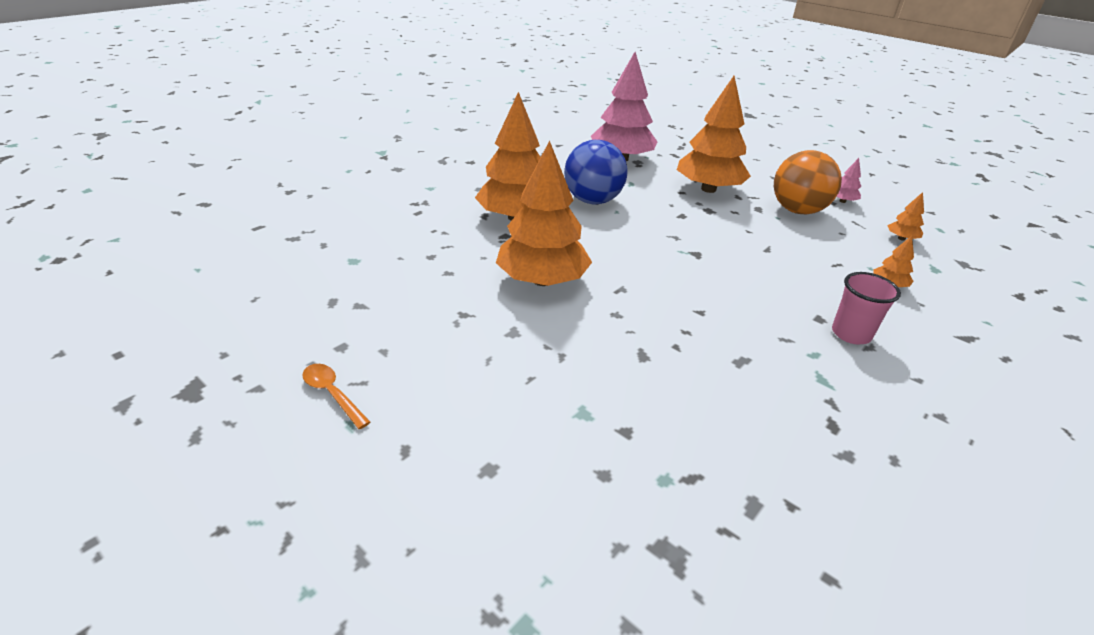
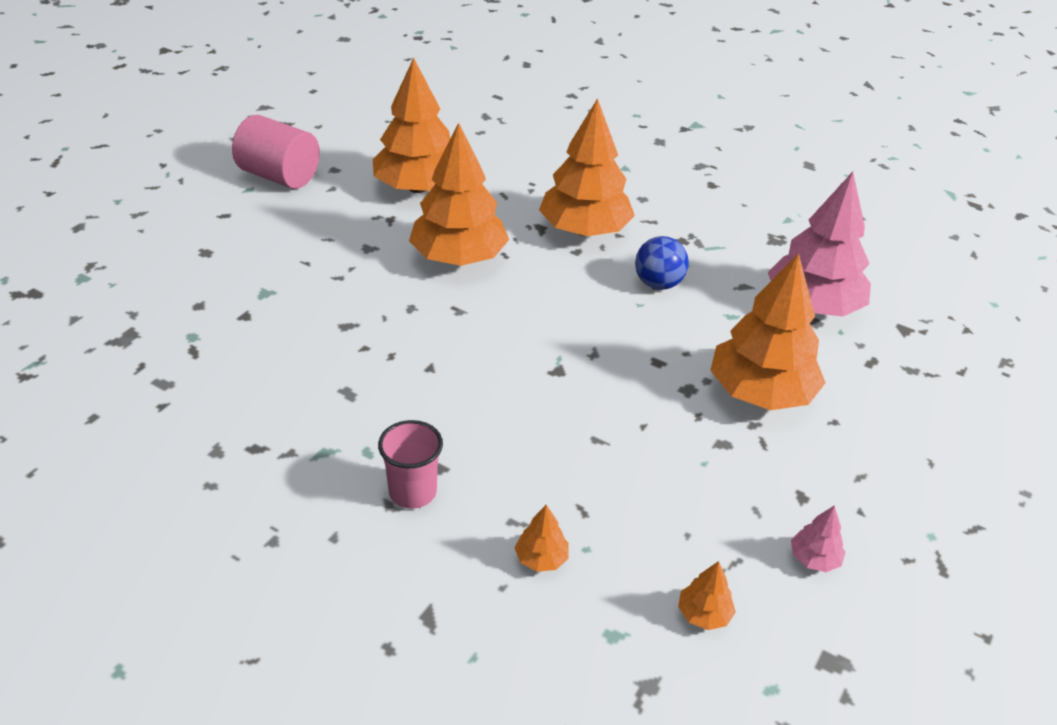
camera: 80 degrees right, 5 degrees up
(332, 394) = (279, 176): orange spoon -> pink cylinder
(411, 291) = (418, 188): none -> orange tree
(592, 201) = (658, 284): blue ball -> blue ball, size x0.65
(797, 210) = (741, 490): orange ball -> none

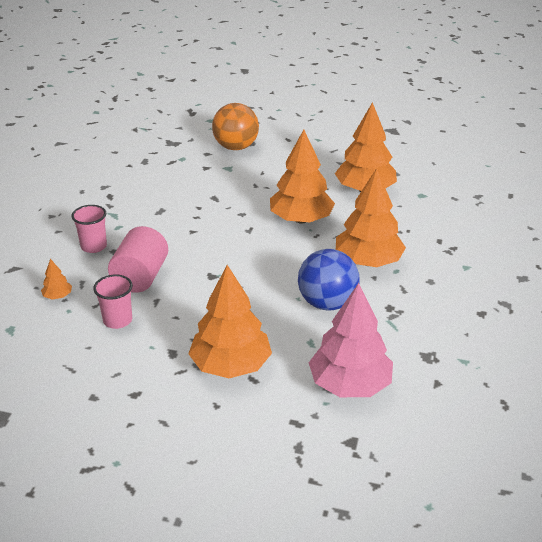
camera: 75 degrees right, 5 degrees down
(204, 270) = (236, 147): none -> orange ball
(279, 176) = (338, 144): pink cylinder -> pink cylinder (140, 277)
(632, 490) = (117, 320): none -> pink cup
(658, 284) = (327, 303): blue ball -> blue ball, size x1.54
(703, 614) = (29, 360): orange tree -> none
(814, 559) = (81, 403): pink tree -> none

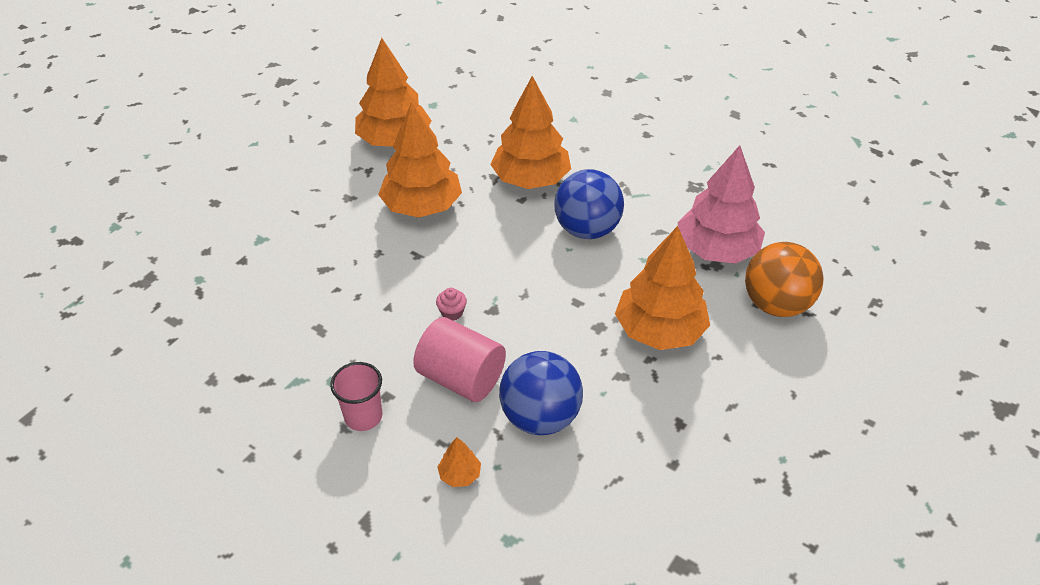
camera: 70 degrees left, 10 degrees up
(117, 320) = (540, 417): pink cup -> blue ball
(200, 258) = (452, 313): none -> pink cupcake
(236, 147) = (212, 219): orange ball -> orange ball (776, 304)

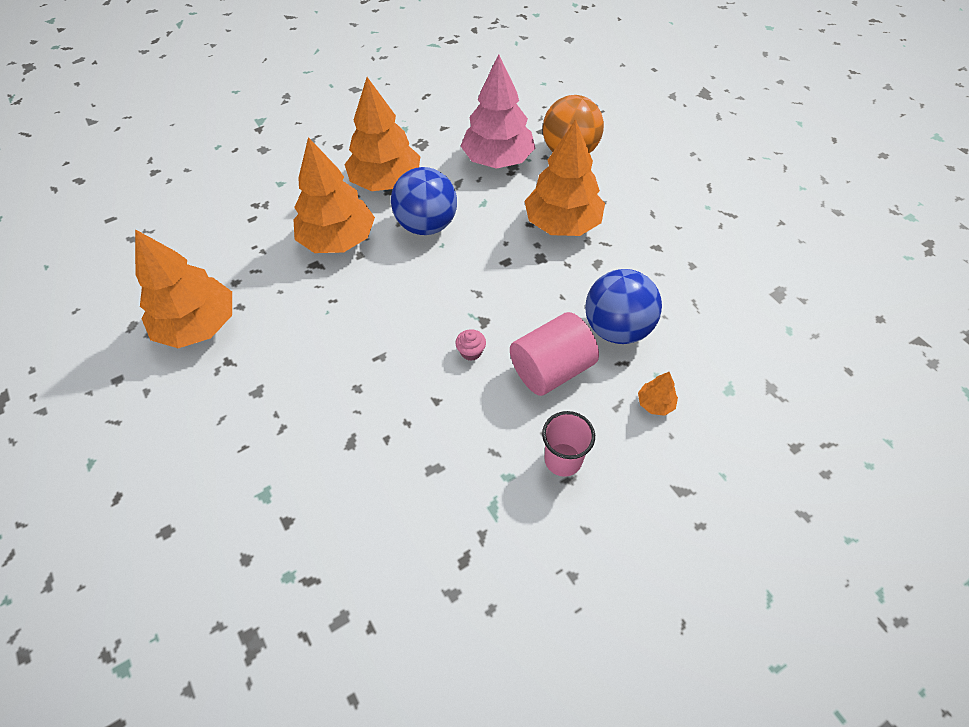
camera: 65 degrees left, 10 degrees up
(422, 206) = (315, 332): orange tree -> orange tree (386, 181)

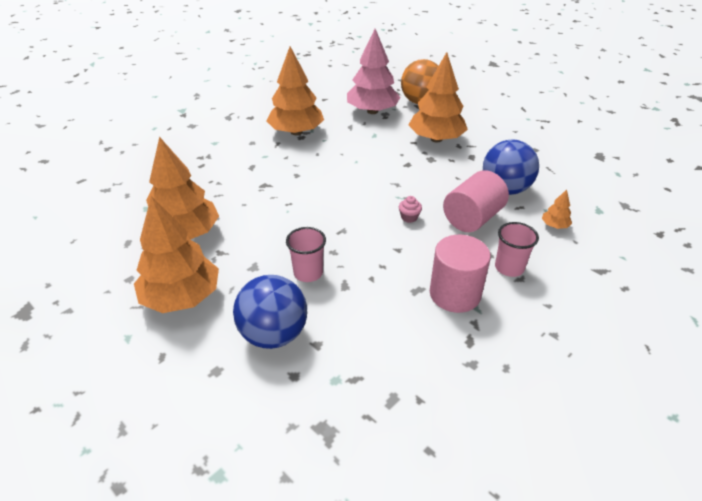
camera: 15 degrees left, 15 degrees down
(315, 414) = (308, 273): none -> pink cup
(338, 239) = (275, 168): orange tree -> orange tree (181, 297)
(427, 225) = (339, 152): blue ball -> blue ball (274, 334)
(476, 485) = (455, 294): none -> pink cylinder

